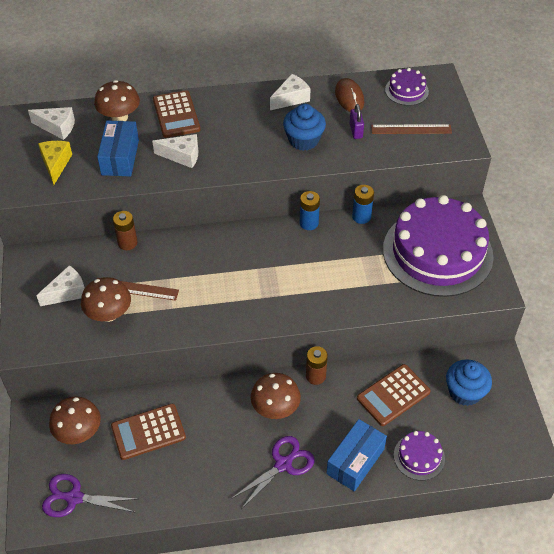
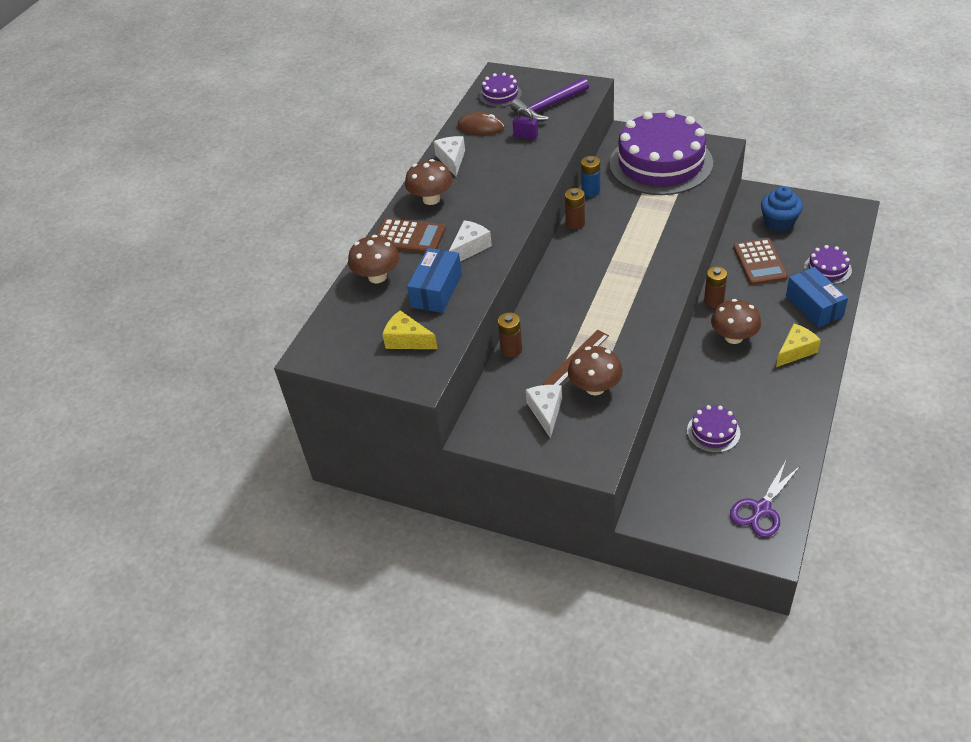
camera: 55 degrees left, 5 degrees down
(57, 127) = (352, 326): white cheese -> none
(78, 432) = (686, 485): brown mushroom -> brown mushroom (431, 199)
(120, 157) = (436, 290): blue box -> blue box turned 75 degrees clockwise
(148, 432) = (713, 432): brown calculator -> purple cake
(283, 464) = (795, 351): purple scissors -> yellow cheese
(303, 140) = (512, 168): blue cupcake -> none
(309, 223) = (575, 224): blue battery -> brown battery
(411, 129) = (549, 106): brown ruler -> purple hammer

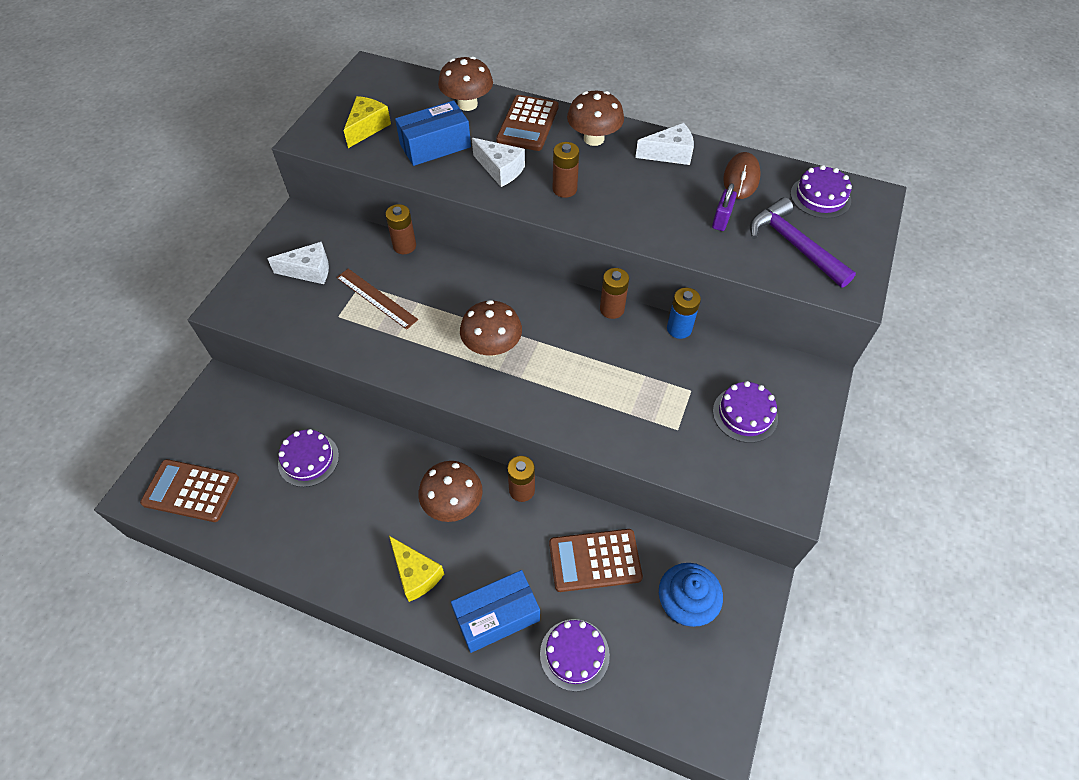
camera: 85 degrees right, 10 degrees up
(436, 290) = (435, 146): blue box -> blue box turned 45 degrees counterclockwise
(494, 211) = (564, 189): none -> brown battery
(595, 387) = (331, 312): brown mushroom -> brown mushroom (492, 346)
(660, 163) = (745, 414): purple cake -> purple cake, size x0.43
(761, 509) = (191, 491): purple scissors -> brown calculator

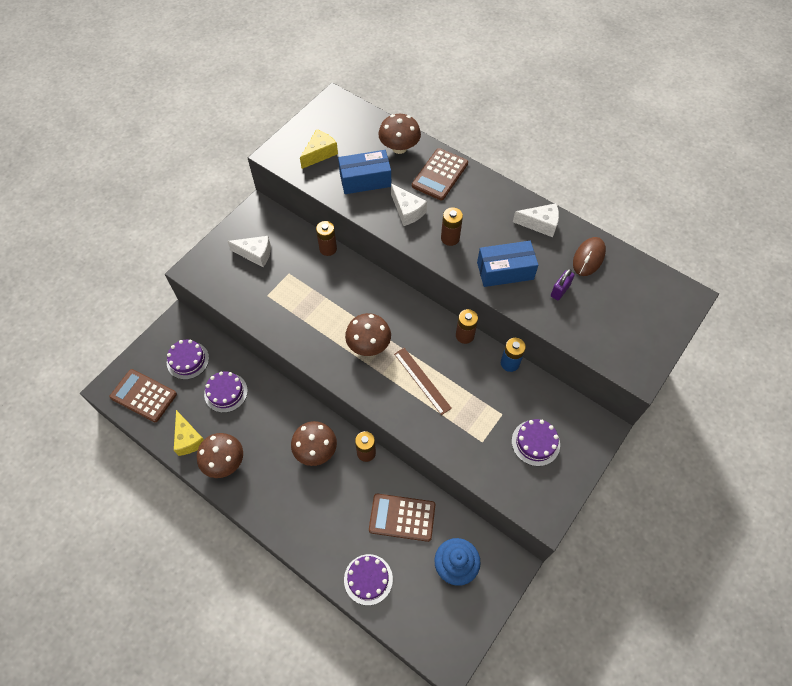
camera: 15 degrees right, 5 degrees up
(376, 298) = (297, 287): brown ruler -> brown ruler (422, 380)
(416, 574) = (277, 494): yellow cheese -> yellow cheese (189, 439)
(497, 616) = (323, 538): blue box -> blue box (505, 271)
(594, 139) = (486, 198): brown mushroom -> brown mushroom (224, 462)
(794, 245) = (608, 324): purple hammer -> none
(820, 197) = (645, 287): purple cake -> purple cake (188, 360)

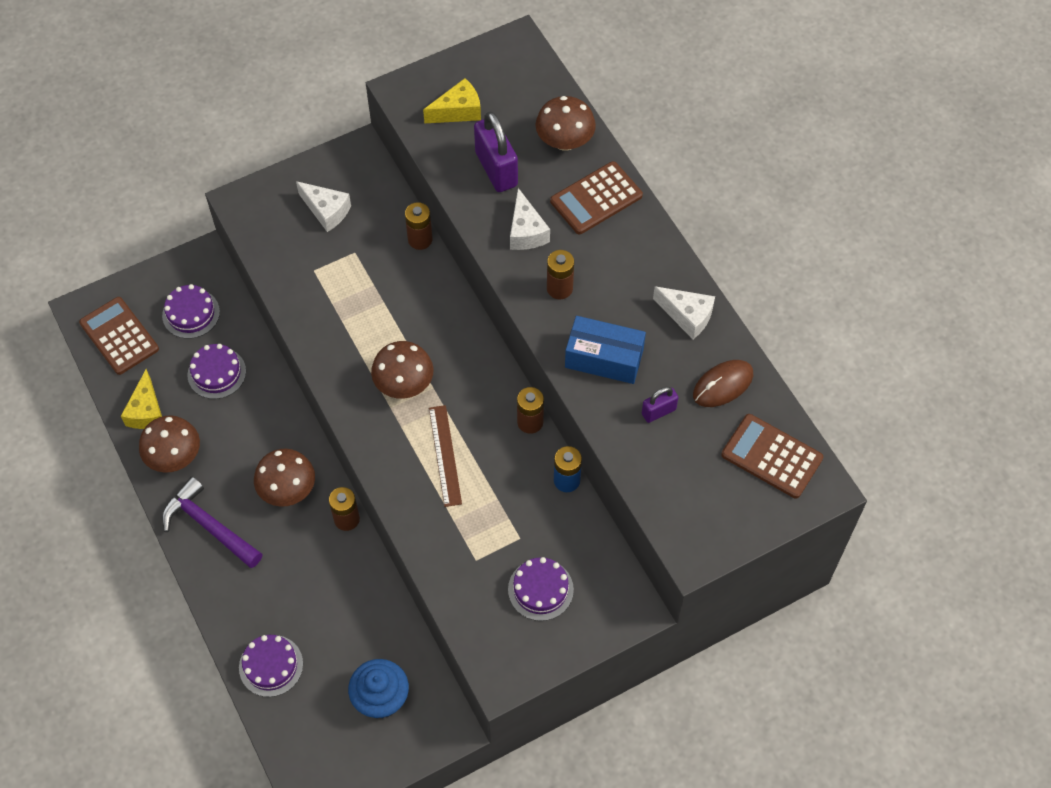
camera: 25 degrees right, 0 degrees up
(273, 500) = (209, 526): none -> purple hammer
(365, 180) = (496, 169): blue box -> purple padlock
(402, 517) = (348, 614): brown calculator -> brown calculator (771, 456)

